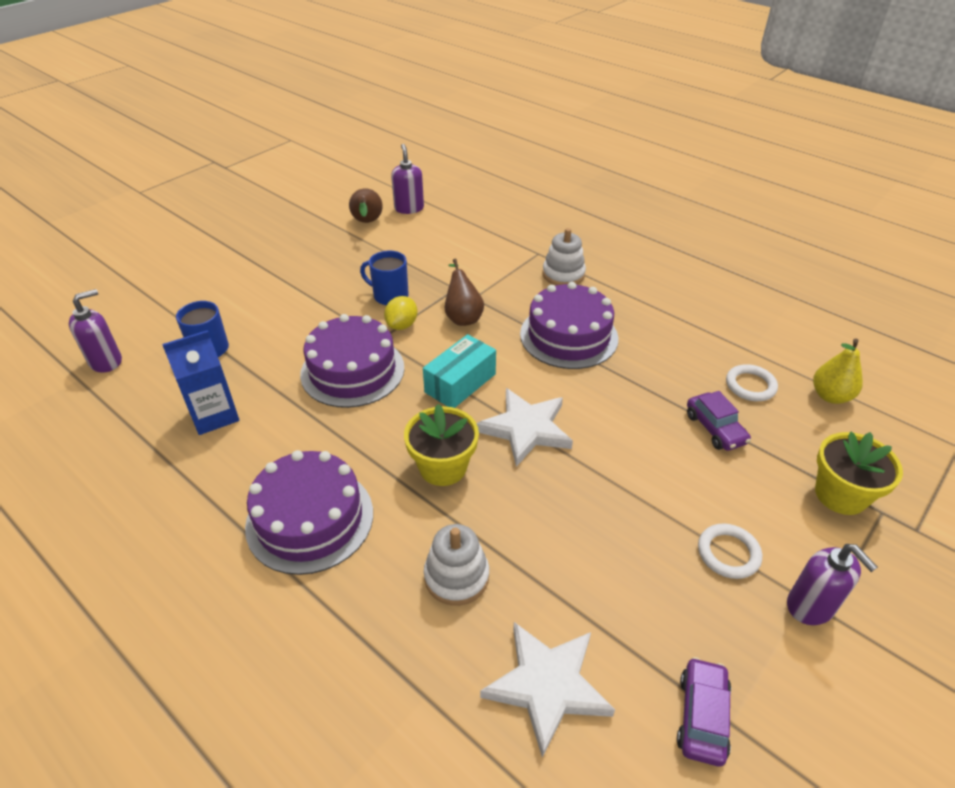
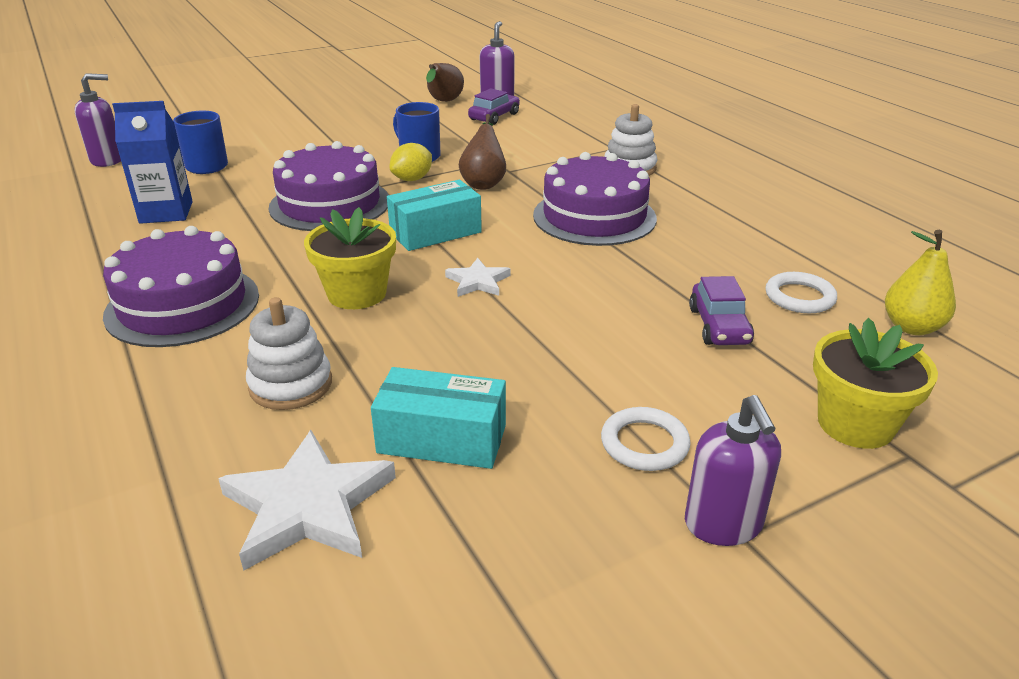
camera: 20 degrees right, 10 degrees down
(526, 429) = (478, 281): white star -> white star, size x0.54
(598, 593) = (442, 439): none -> turquoise box
(702, 716) = (478, 592): purple car -> purple car (494, 117)

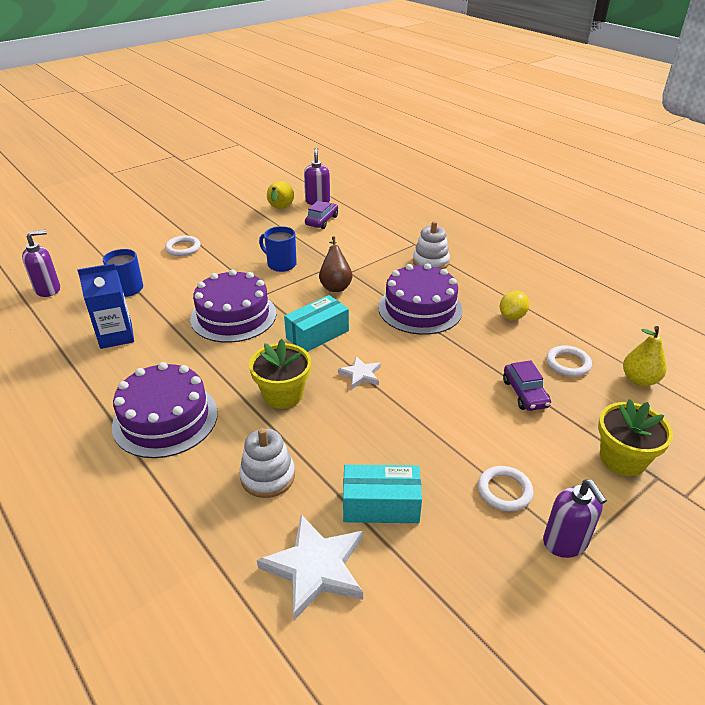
camera: 10 degrees left, 5 degrees up
(298, 132) = (183, 248): none -> white ring
(412, 179) = (284, 287): yellow lemon -> yellow lemon (512, 316)
(443, 102) = (280, 209): brown pear -> yellow pear

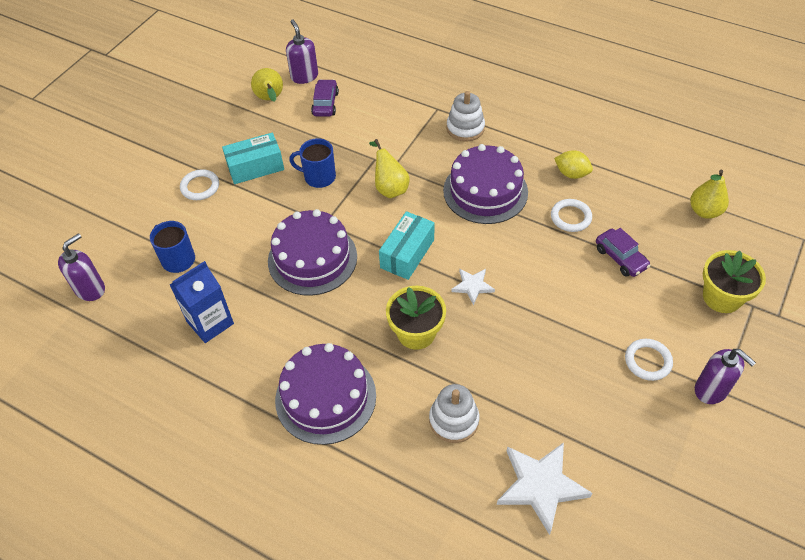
camera: 20 degrees left, 15 degrees up
(335, 285) = (390, 188): brown pear -> yellow pear
(381, 505) = (560, 411): turquoise box -> turquoise box (255, 167)
(512, 316) = (571, 174): yellow lemon -> yellow lemon turned 75 degrees counterclockwise
(568, 363) = (641, 213): white ring -> white ring (570, 217)

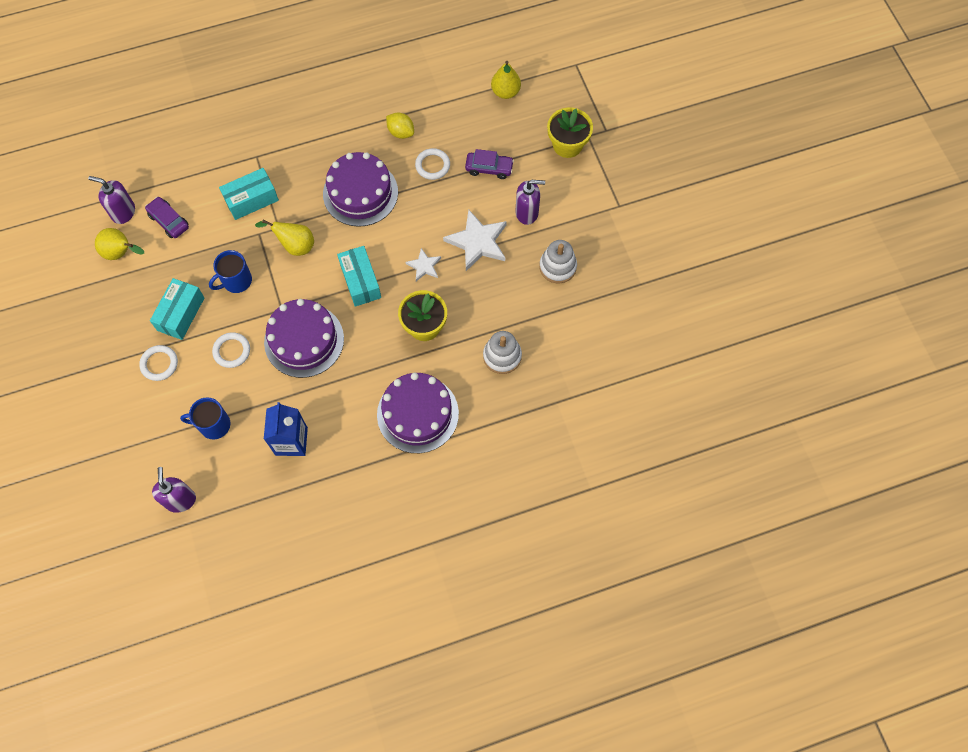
camera: 50 degrees left, 15 degrees up
(397, 133) = (251, 200): none -> turquoise box
(465, 128) = (294, 156): white stacking toy -> white stacking toy (557, 267)
(541, 486) = (583, 347): white star -> white star (478, 242)
(571, 174) = (401, 132): yellow lemon -> yellow lemon turned 60 degrees clockwise
(647, 361) = (566, 223): white ring -> white ring (232, 351)
(711, 390) = (613, 210): purple soap dispenser -> purple soap dispenser (527, 213)

